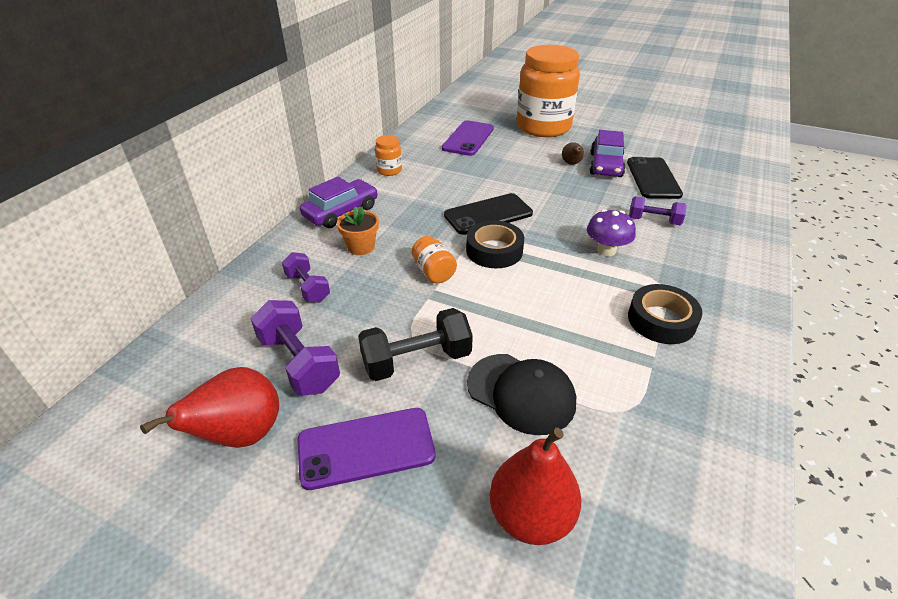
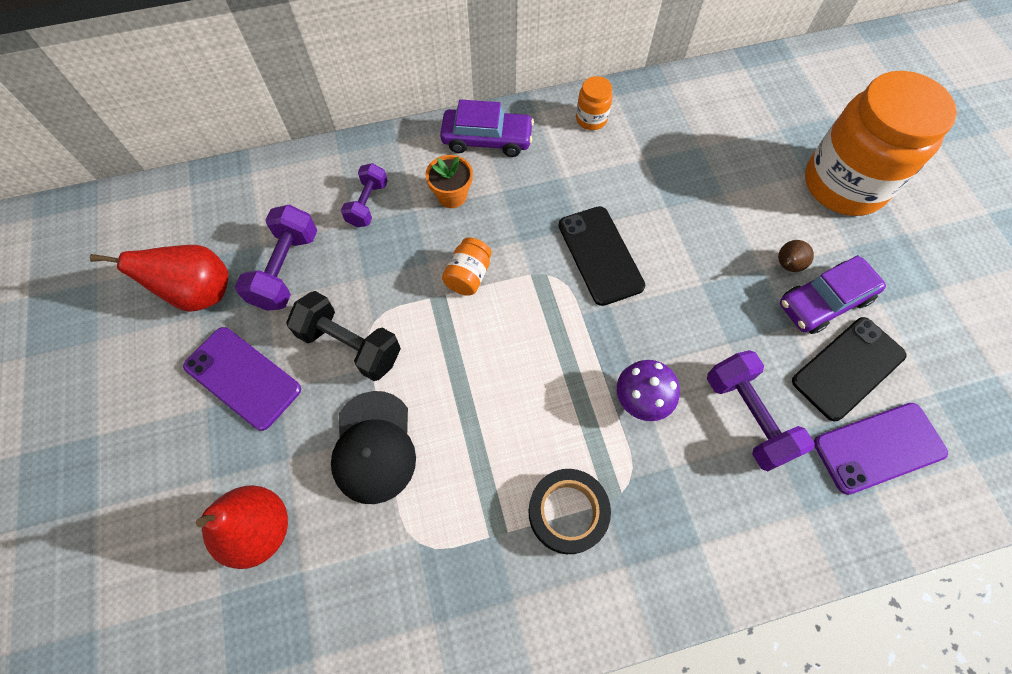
camera: 50 degrees right, 25 degrees up
(468, 138) = (730, 135): purple phone -> purple phone (878, 448)
(488, 214) = (600, 255): black phone -> black phone turned 45 degrees clockwise
(494, 250) = (545, 301): black tape -> none
(654, 221) = (748, 417): purple dumbbell -> purple dumbbell, size x1.54

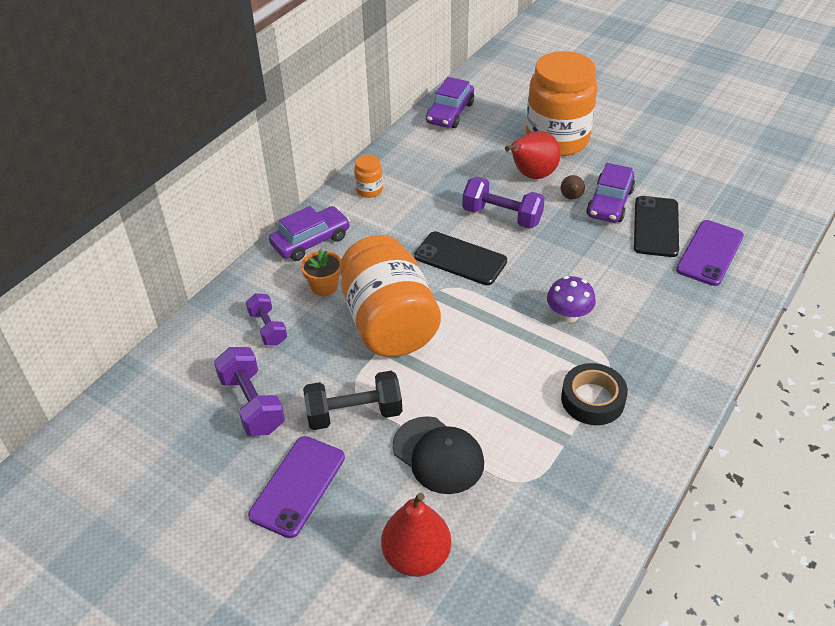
camera: 40 degrees left, 20 degrees down
(199, 293) = (199, 462): red pear -> red pear (531, 175)
(243, 378) = (298, 486): purple phone -> purple phone turned 60 degrees counterclockwise
(468, 276) = (389, 323): orange jar -> orange jar, size x2.48
(748, 417) = (633, 284): purple dumbbell -> purple dumbbell (502, 216)
(758, 81) = (450, 113): none -> purple car

